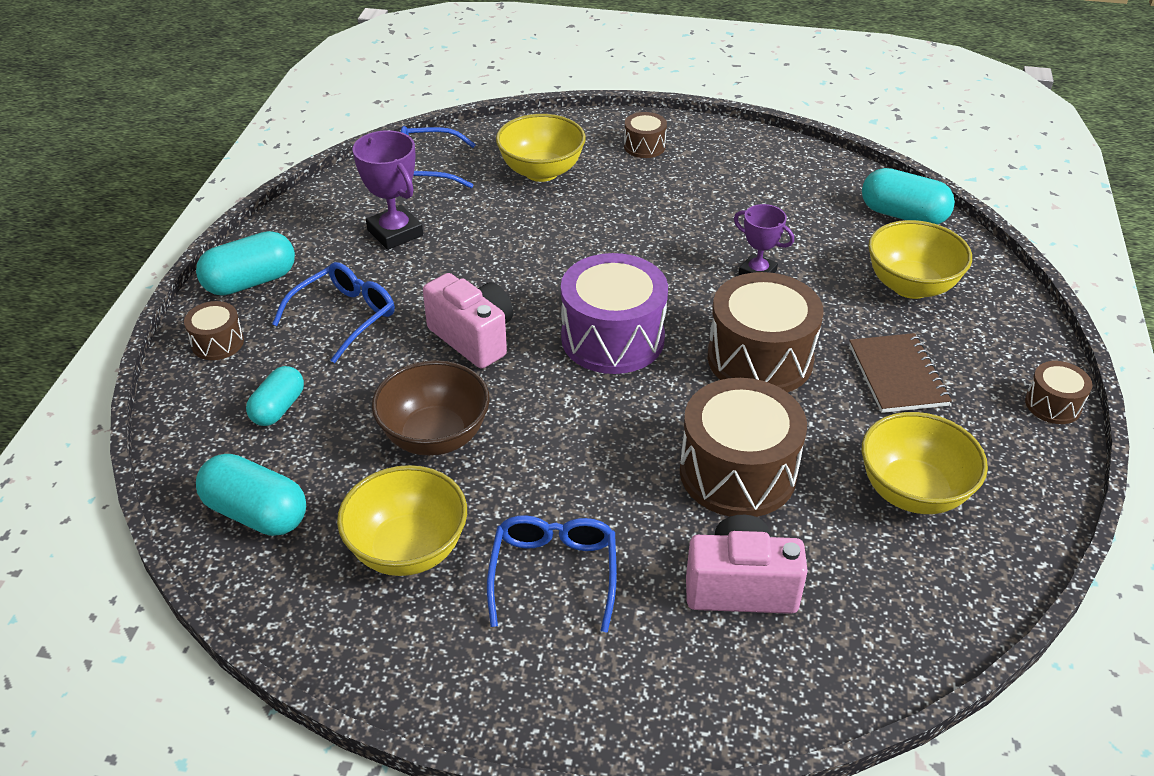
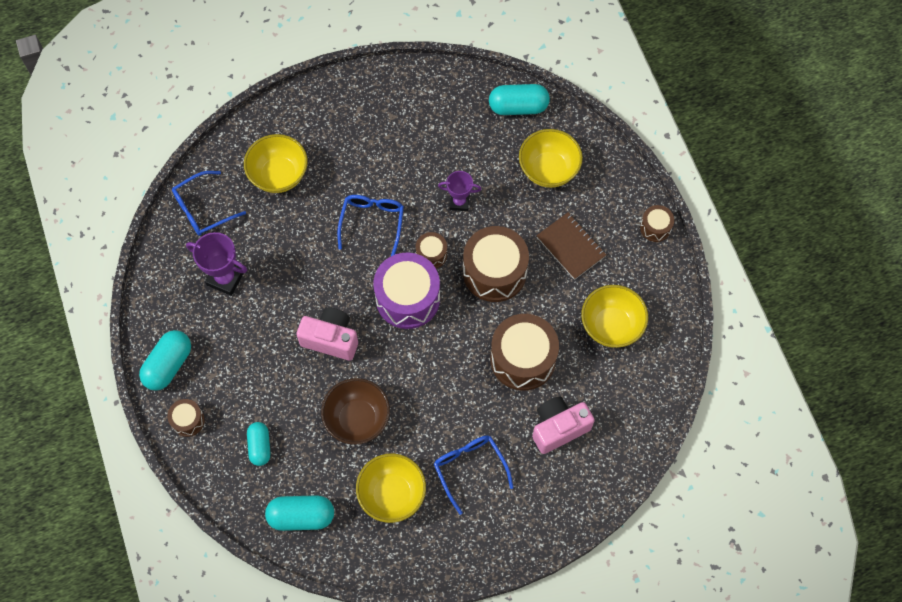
camera: 30 degrees left, 25 degrees up
(344, 316) = (246, 362): blue glasses -> blue glasses (372, 222)
(644, 146) = (329, 117): brown drum -> brown drum (431, 254)

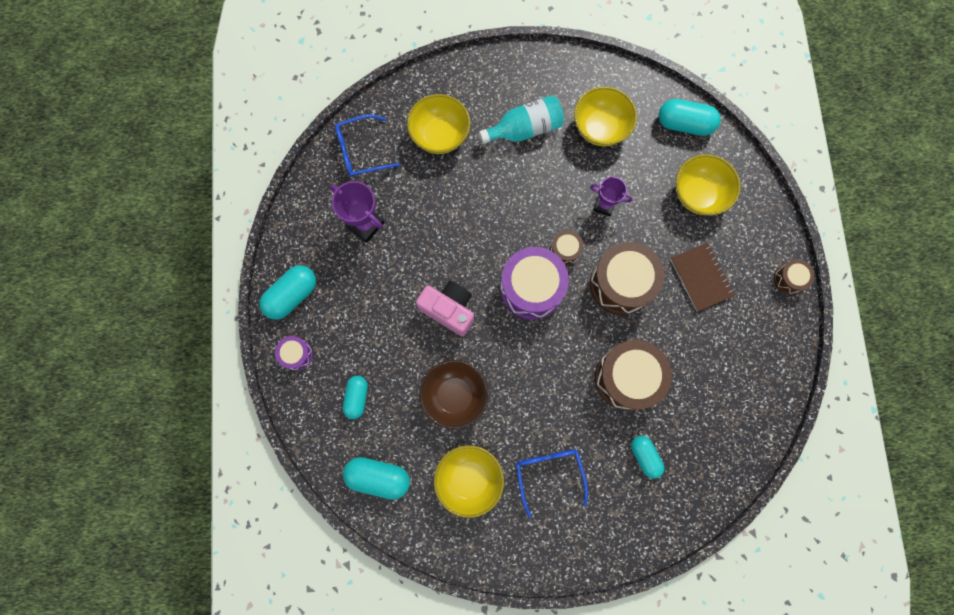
camera: 15 degrees right, 10 degrees up
(188, 420) = (297, 354): brown drum -> purple drum
(362, 148) = (525, 129): none -> turquoise bottle
(372, 222) = (516, 204): blue glasses -> none
(558, 428) = (644, 456): pink camera -> turquoise capsule
(611, 325) = (721, 367): yellow bowl -> yellow bowl (600, 128)

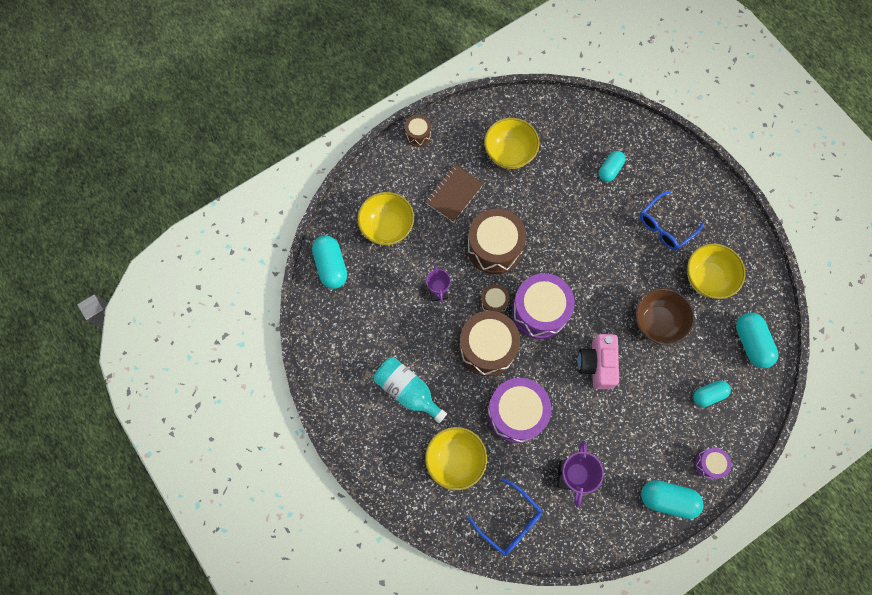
camera: 120 degrees left, 5 degrees down
(449, 210) = (516, 413): none -> purple drum
(600, 128) = (372, 330): yellow bowl -> yellow bowl (509, 153)
(627, 378) = (563, 208): brown drum -> brown drum (487, 348)

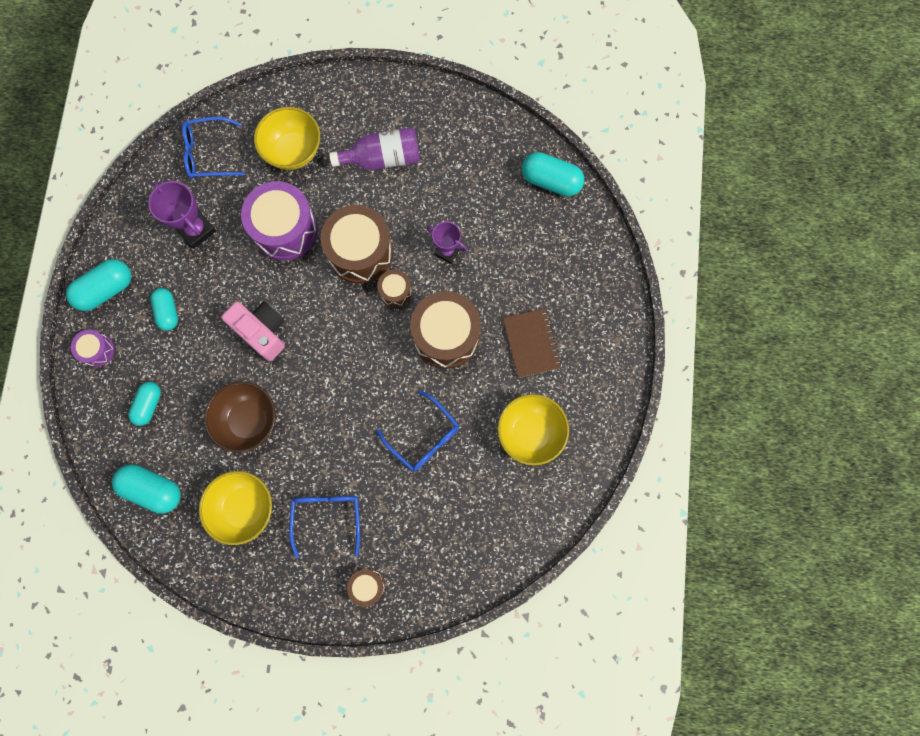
camera: 130 degrees right, 5 degrees up
(387, 227) = (548, 257): yellow bowl -> none
(408, 391) = (382, 158): turquoise bottle -> purple bottle
(418, 135) = (623, 361): brown drum -> brown drum (367, 586)
(539, 311) = (352, 324): purple drum -> none
(568, 210) = (424, 437): none -> blue glasses
(610, 170) = (429, 517): turquoise capsule -> turquoise capsule (168, 312)

